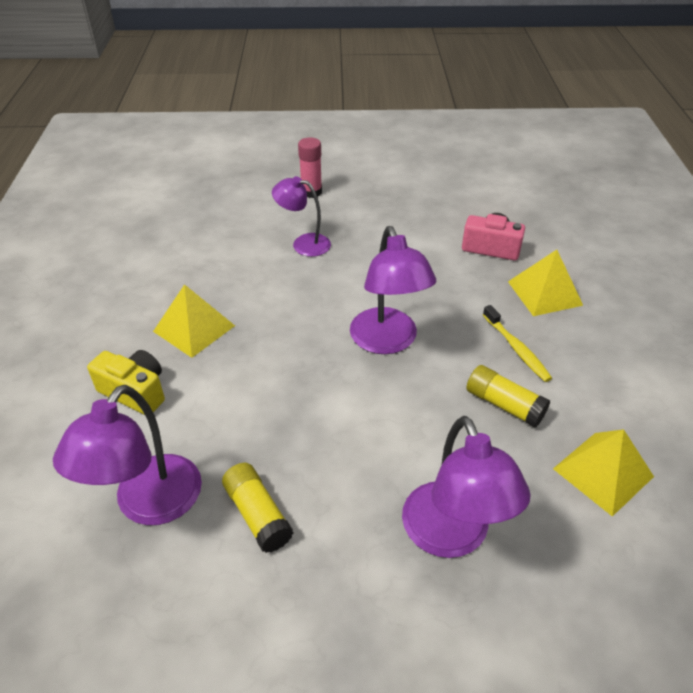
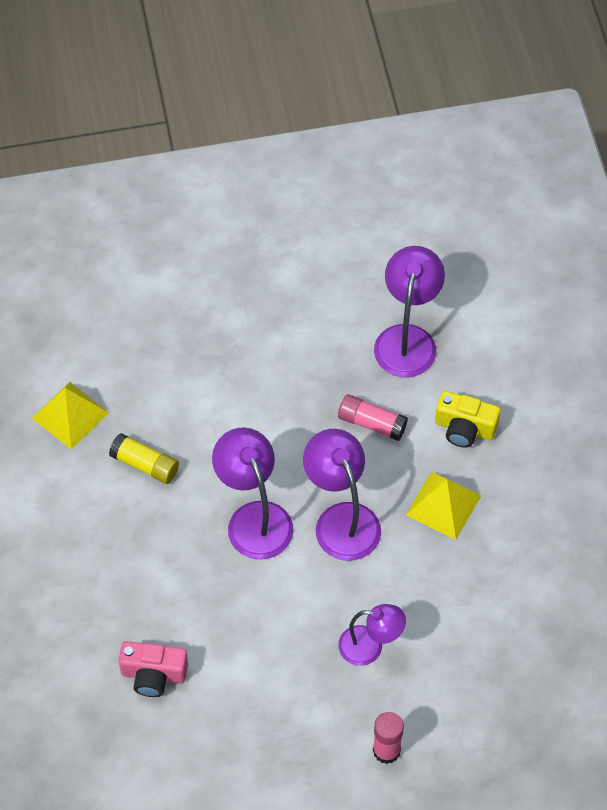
camera: 170 degrees right, 15 degrees up
(235, 411) = (371, 423): none -> pink glue stick
(258, 514) = (326, 344): yellow glue stick -> none
(451, 536) = (185, 350): purple lamp -> purple lamp (341, 519)
(516, 348) = (131, 529): yellow toothbrush -> none
(544, 293) = (98, 609): yellow pyramid -> none

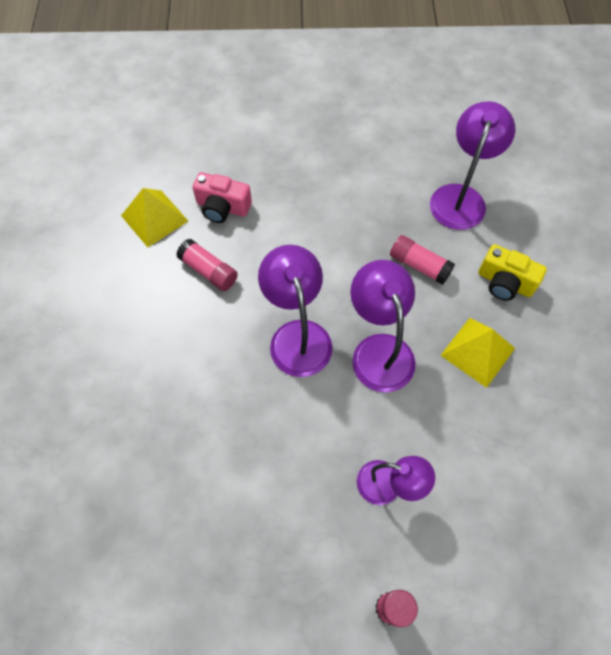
camera: 10 degrees right, 5 degrees up
(145, 465) = (209, 271): yellow glue stick -> pink glue stick
(153, 675) = (169, 477): pink camera -> pink camera (222, 207)

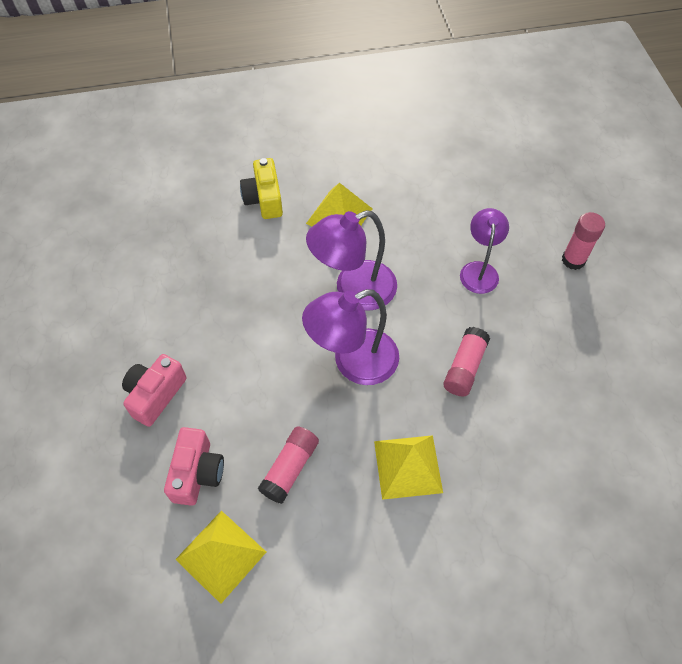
camera: 100 degrees left, 5 degrees down
(185, 362) = (407, 466): none -> yellow pyramid
(297, 183) = (155, 395): none -> pink camera
(419, 265) = (254, 266): pink glue stick -> pink glue stick (464, 367)
(460, 197) = (166, 237): purple lamp -> none
(504, 283) = (264, 199): yellow camera -> yellow camera turned 150 degrees clockwise

